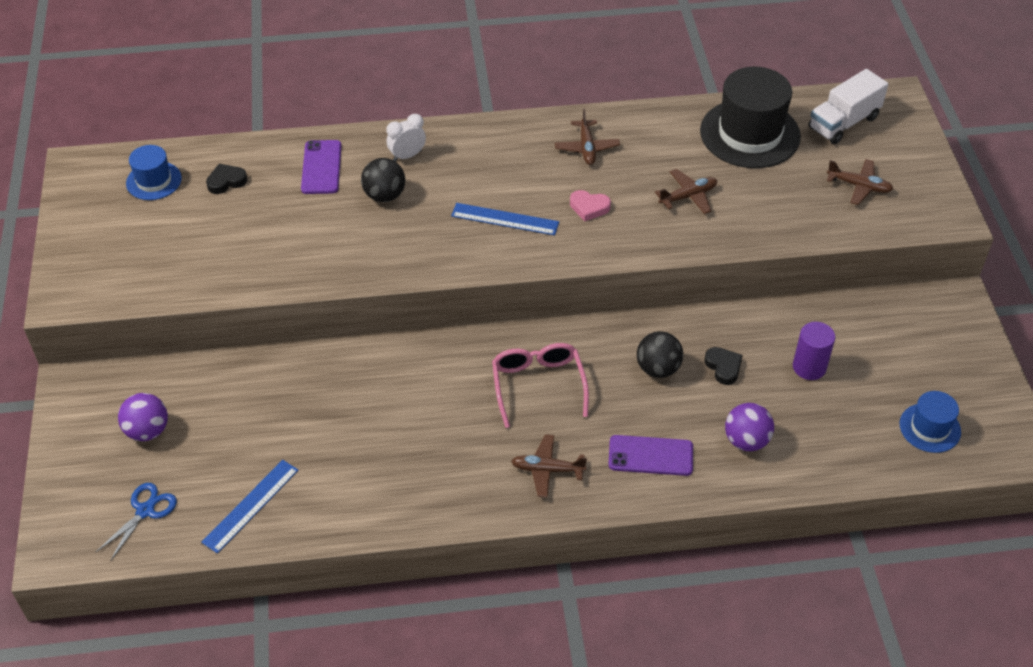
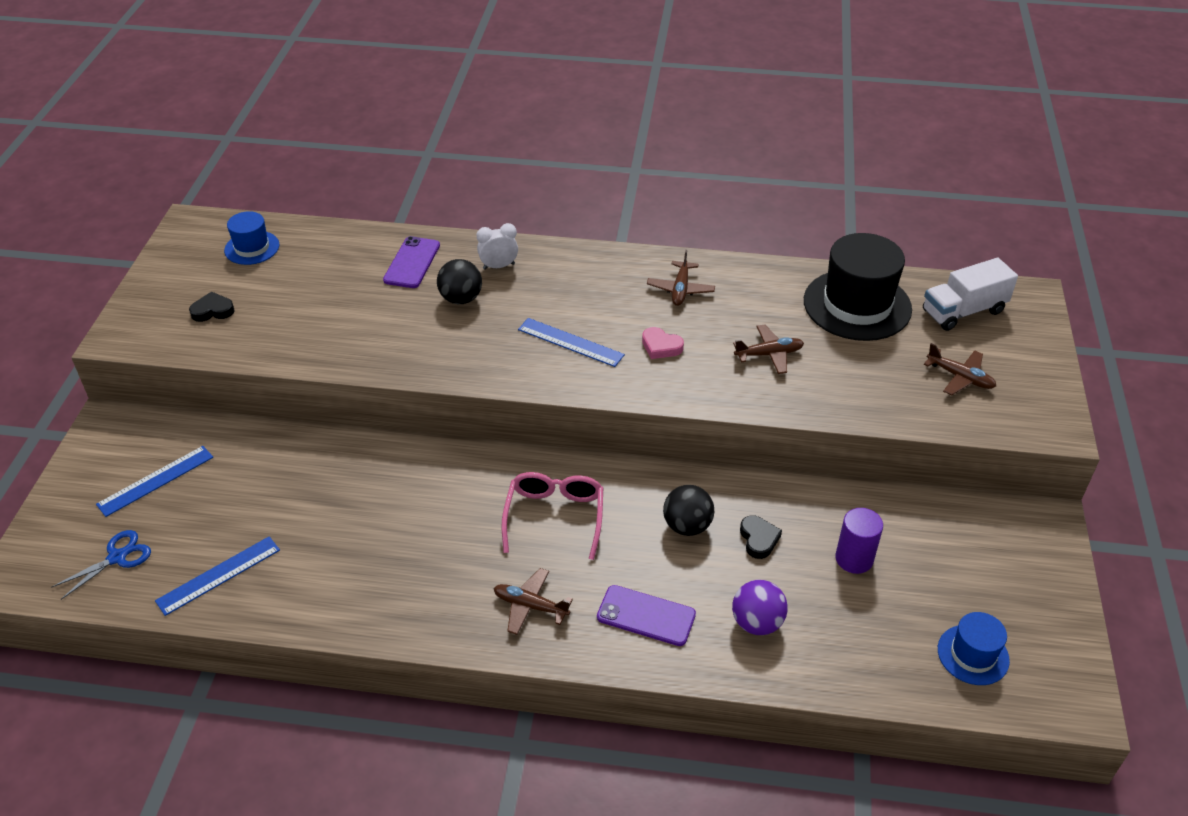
camera: 15 degrees right, 5 degrees down
(147, 431) = (156, 480): purple ball -> blue ruler
(226, 181) = (317, 260): black heart -> black heart (213, 311)

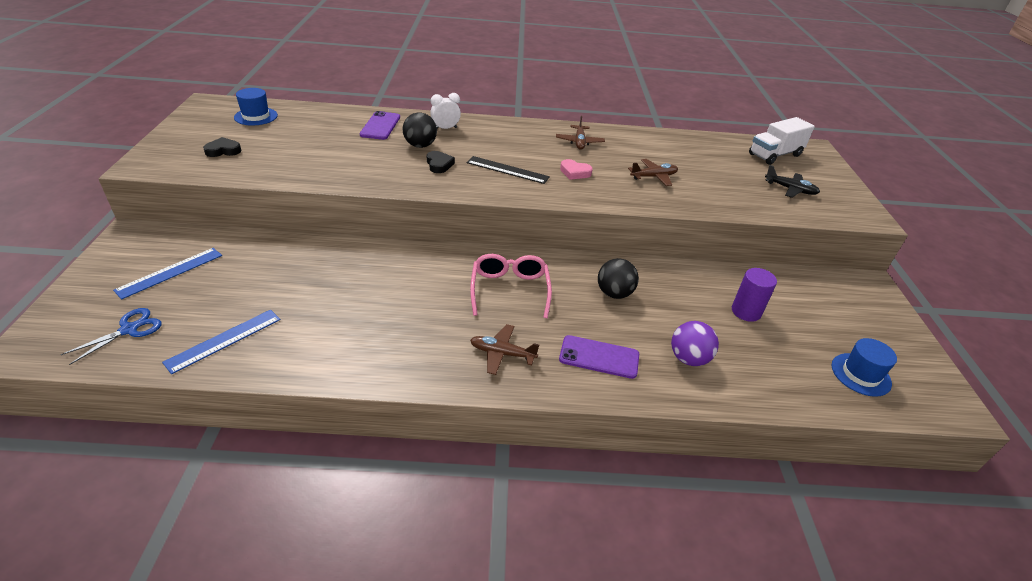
camera: 10 degrees left, 5 degrees down
(570, 342) = (507, 170): blue ruler -> black ruler
(758, 539) = (671, 301): black heart -> black heart (439, 165)
(857, 305) = (703, 151): black hat -> none
(960, 377) = (790, 189): brown plane -> black plane

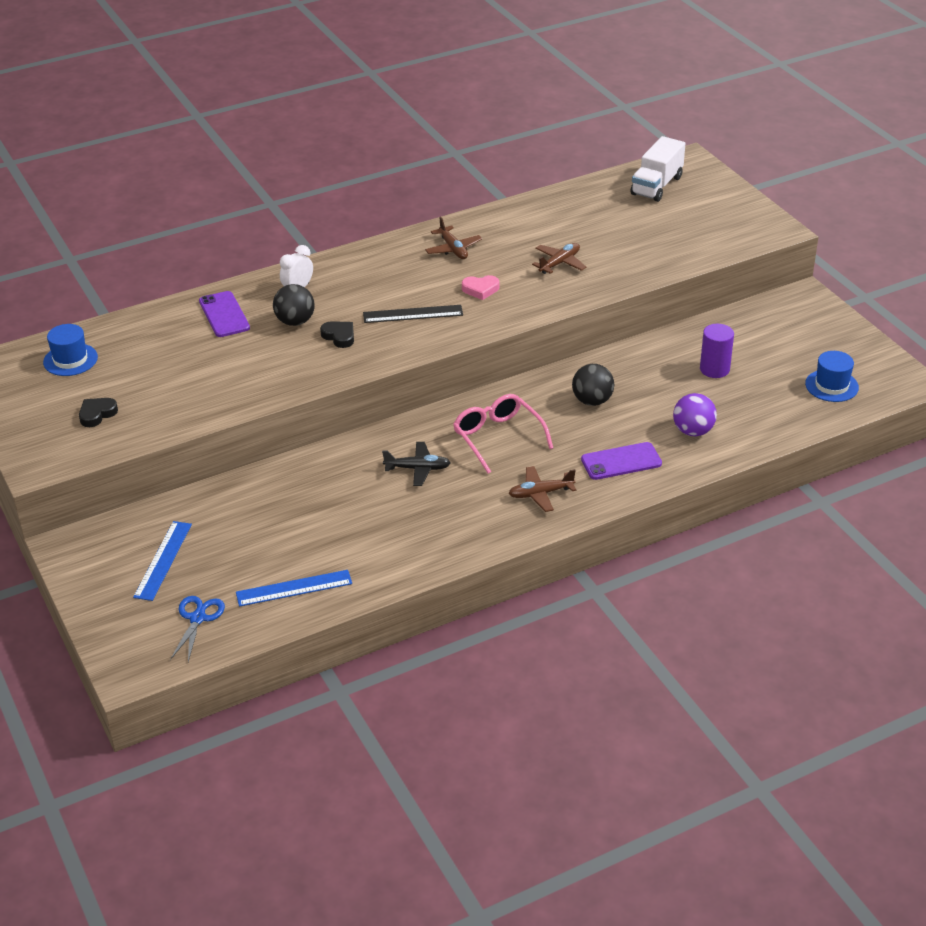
camera: 25 degrees left, 0 degrees up
(224, 340) = (294, 588): blue ruler -> blue ruler turned 60 degrees clockwise
(790, 189) = (694, 225): black plane -> black plane (417, 469)

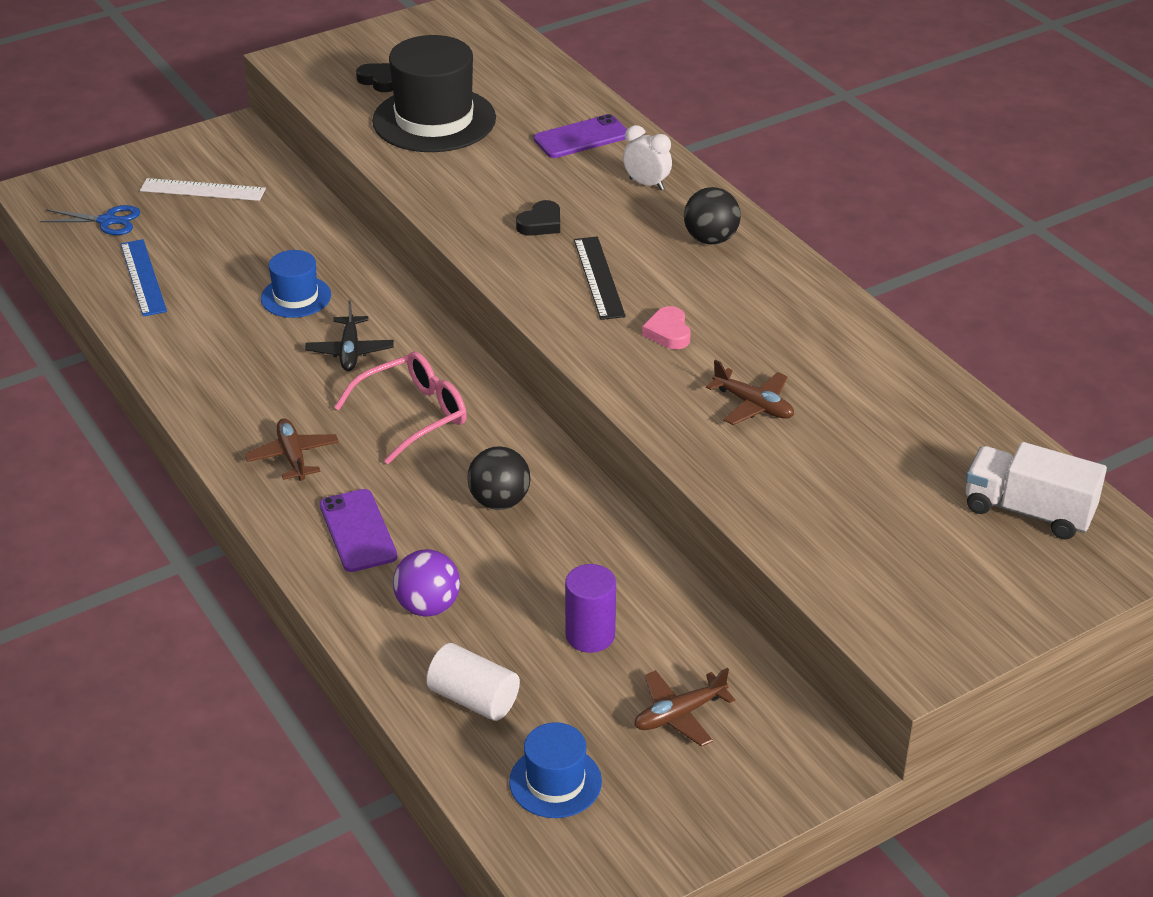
camera: 85 degrees right, 0 degrees up
(70, 360) = (481, 52): blue hat -> blue hat (296, 297)
(163, 560) = (202, 190): blue ruler -> white ruler
(173, 385) = (434, 120): none -> black hat
(295, 322) = (571, 188): black ball -> black ball (710, 239)
(453, 249) = (772, 303): brown plane -> brown plane (679, 714)
(771, 414) = (474, 698): none -> white cylinder

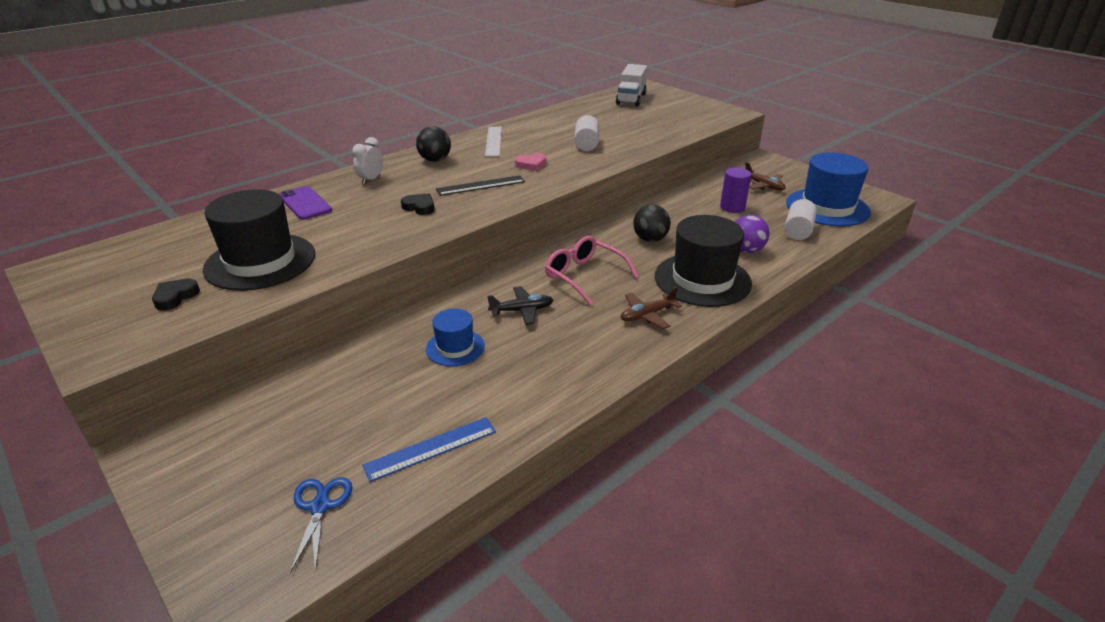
camera: 100 degrees left, 5 degrees down
(202, 190) = (268, 442): white ruler -> white ruler (493, 141)
(358, 531) = (702, 280): purple phone -> black hat
(555, 782) = (827, 207): blue hat -> blue hat, size x1.88
(753, 405) = (586, 144): brown plane -> white cylinder

